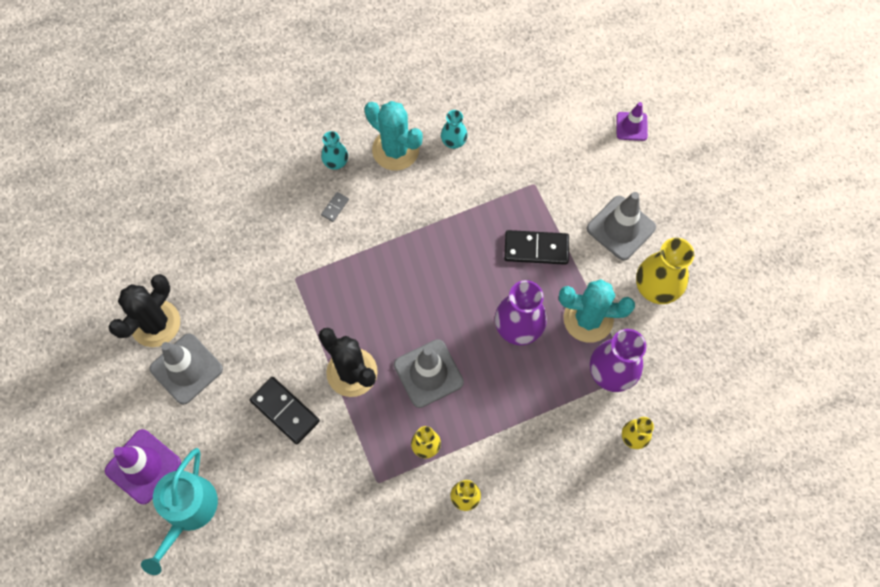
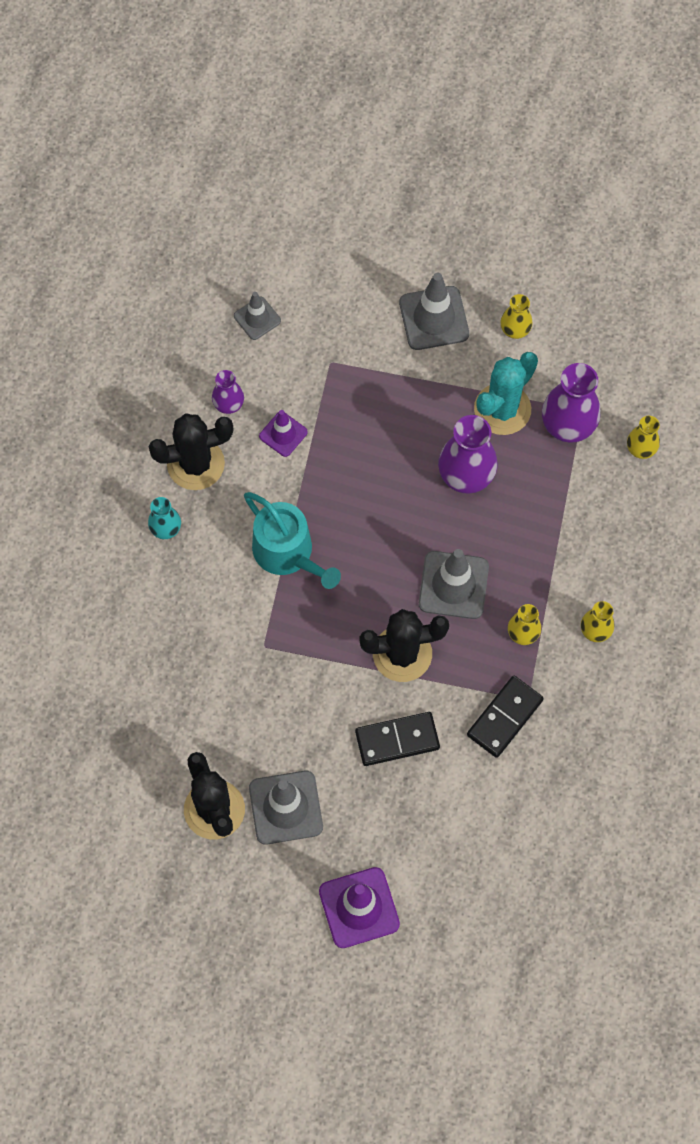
camera: 55 degrees left, 0 degrees up
(187, 511) = (434, 891): turquoise watering can -> turquoise watering can (288, 553)
(335, 207) = (215, 561): grey domino -> none
(395, 150) = (195, 464): turquoise cactus -> black cactus
(453, 141) = (228, 404): turquoise vase -> purple vase
(530, 118) = (257, 318): none -> grey traffic cone
(536, 248) = (398, 406): black domino -> black domino (504, 717)
(631, 126) = (337, 235): purple traffic cone -> purple traffic cone (283, 434)
(656, 287) = (515, 330): yellow vase -> yellow vase, size x0.56

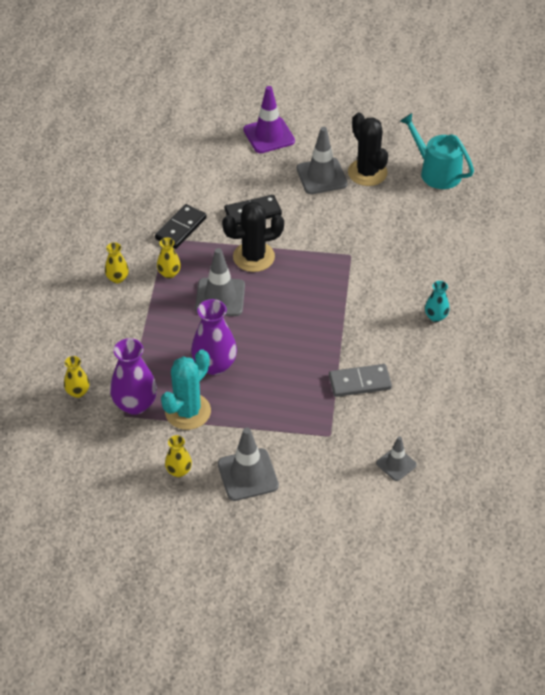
camera: 175 degrees right, 20 degrees down
(195, 464) = (423, 358): black cactus -> none
(228, 404) = (406, 400): purple vase -> none
(283, 434) = (359, 382): purple traffic cone -> grey domino
(288, 553) = (343, 308): turquoise watering can -> turquoise watering can (436, 172)

